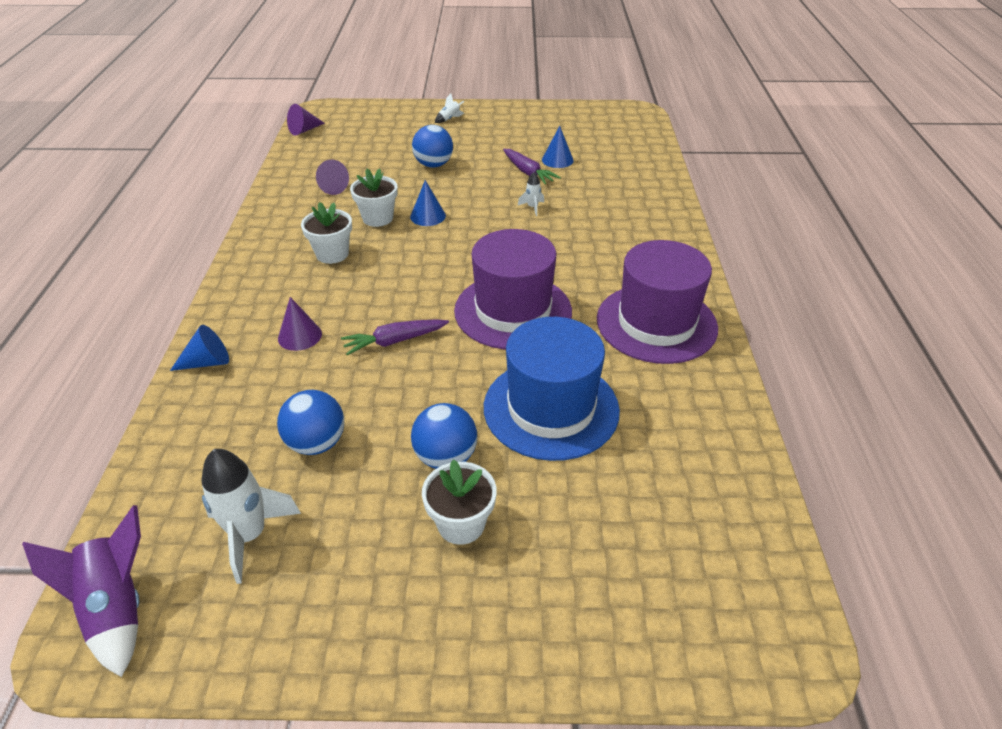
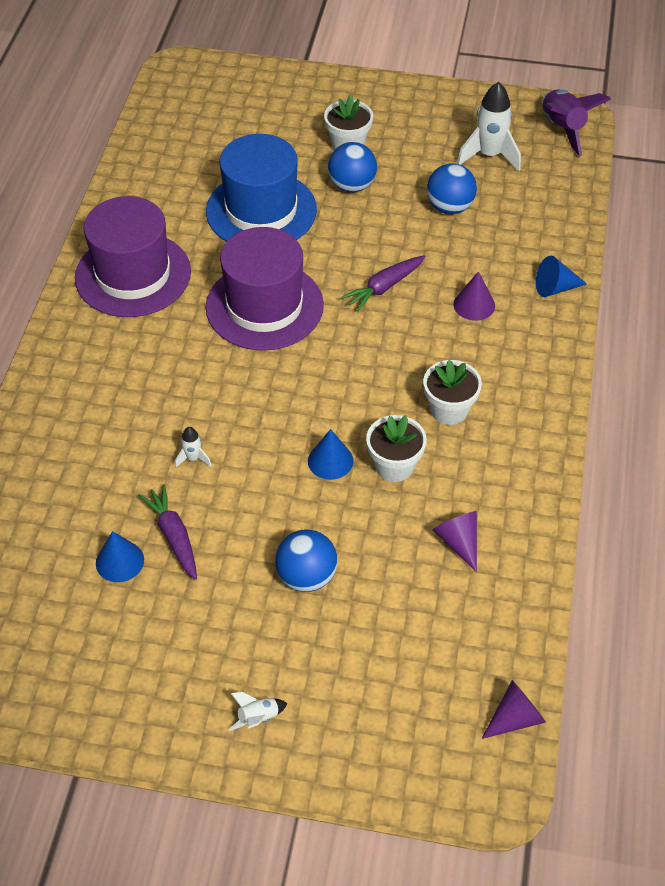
camera: 170 degrees left, 10 degrees up
(394, 341) = (384, 287): purple carrot -> purple carrot turned 150 degrees clockwise

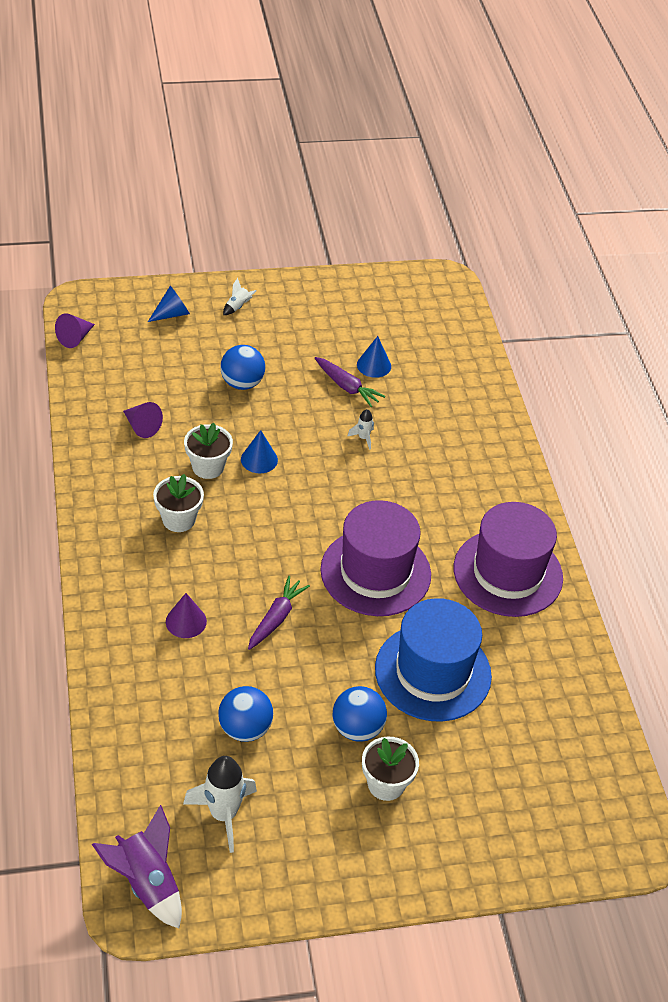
camera: 155 degrees right, 5 degrees down
(555, 288) = (112, 659): blue cone -> blue cone (172, 314)

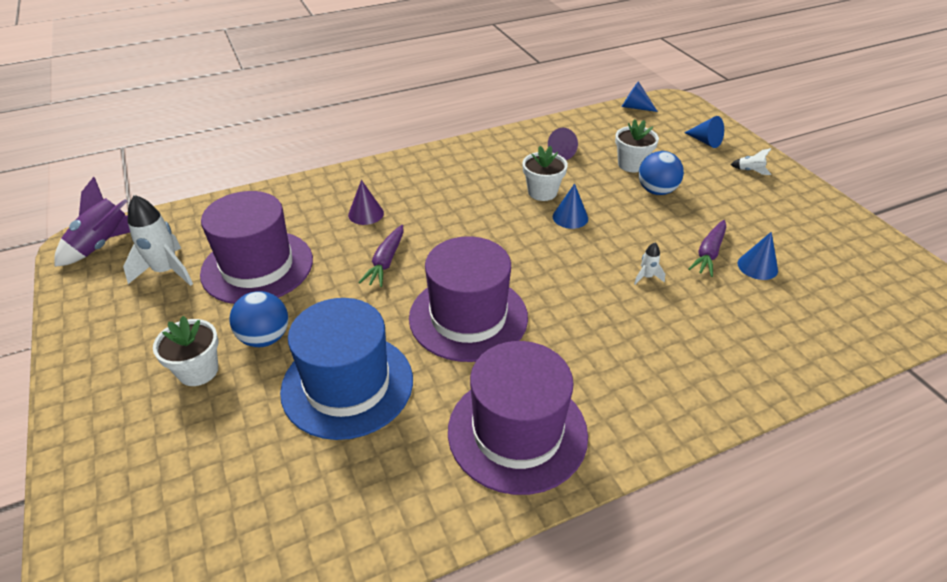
camera: 80 degrees right, 5 degrees down
(75, 338) = (635, 107): purple cone -> blue cone
(178, 519) = (474, 189): white flower pot -> white flower pot (631, 164)
(245, 728) = (257, 266): blue ball -> purple hat
(276, 618) = (385, 262): purple carrot -> purple carrot turned 90 degrees clockwise

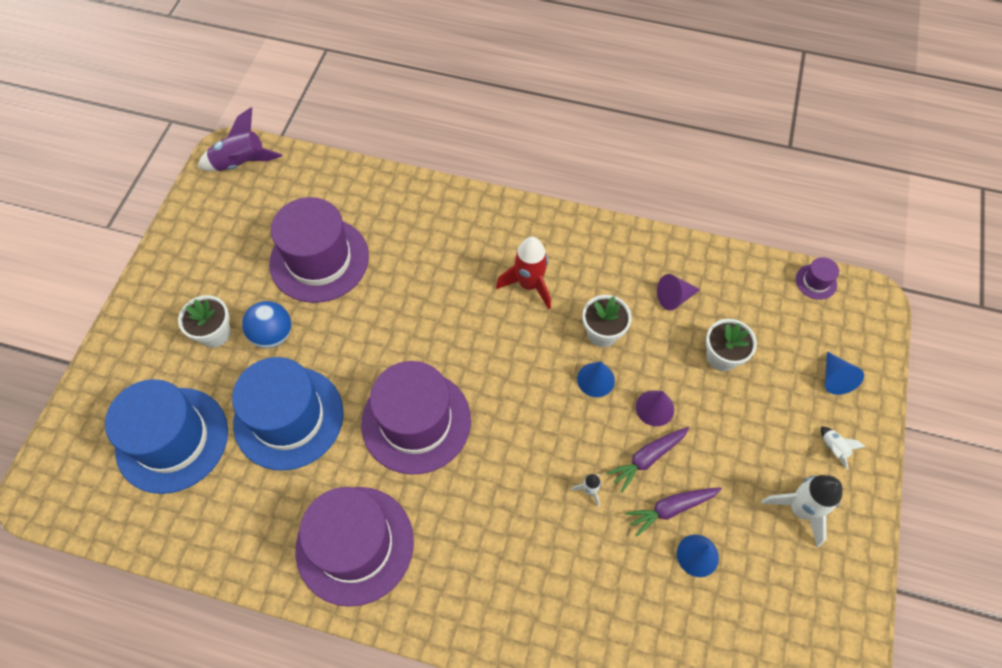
camera: 40 degrees right, 20 degrees up
(166, 271) = (260, 221): white rocket -> white rocket (800, 509)
(234, 481) = (172, 439): none -> blue hat
(366, 214) = (438, 256): purple cone -> purple cone (654, 408)
(385, 262) = (408, 321): purple carrot -> purple carrot (647, 458)
(458, 194) = (529, 285): none -> red rocket
(635, 107) = (816, 282): blue cone -> purple hat
(656, 191) = (708, 405): blue ball -> none

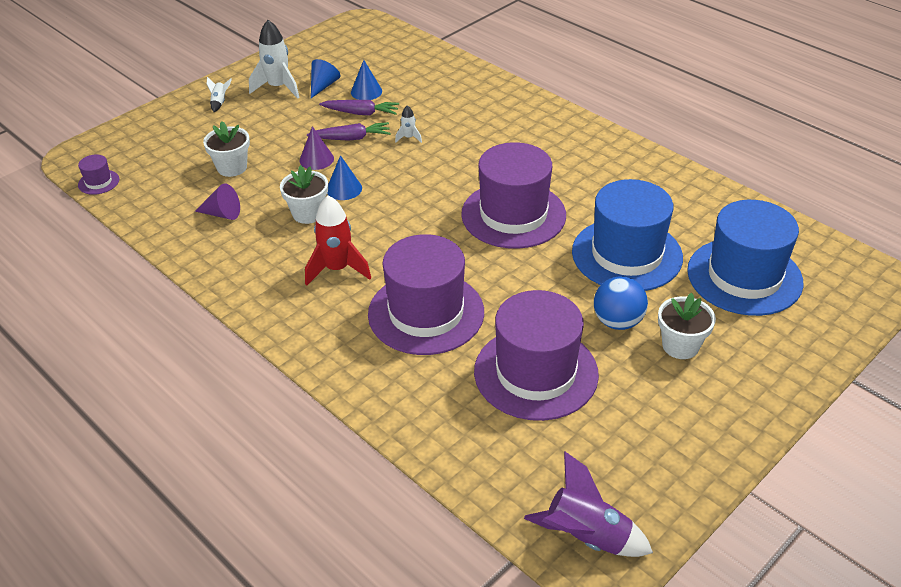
camera: 150 degrees left, 20 degrees down
(355, 545) = (604, 167): purple hat -> purple hat (426, 313)
(835, 378) = (169, 130): blue cone -> blue cone (323, 86)

